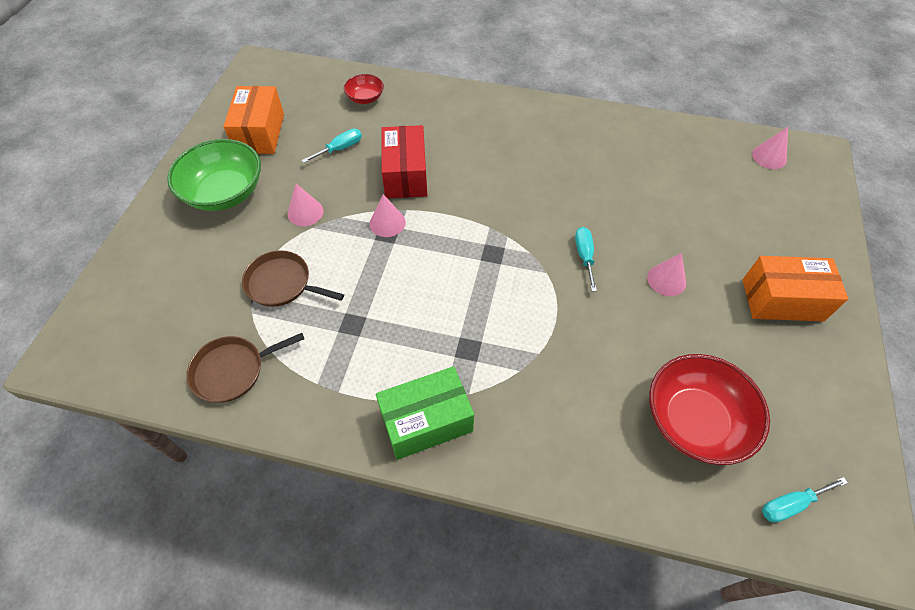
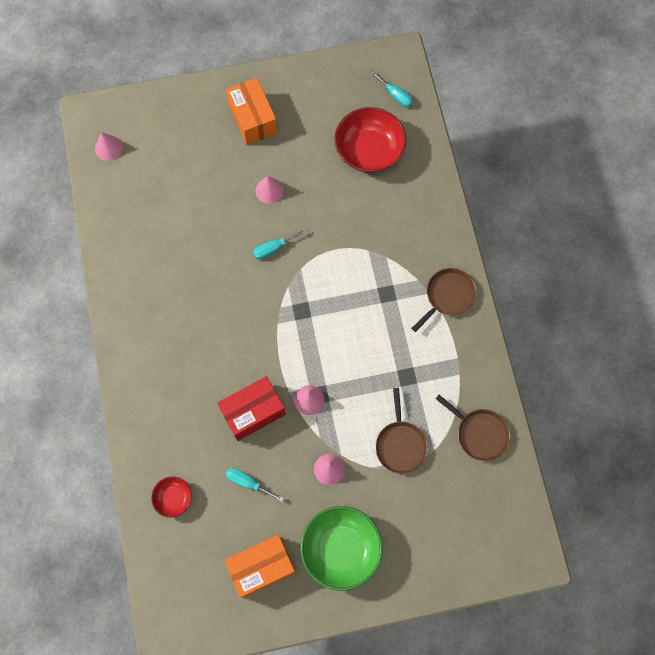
camera: 115 degrees left, 15 degrees up
(426, 421) = (448, 296): green box -> brown pan

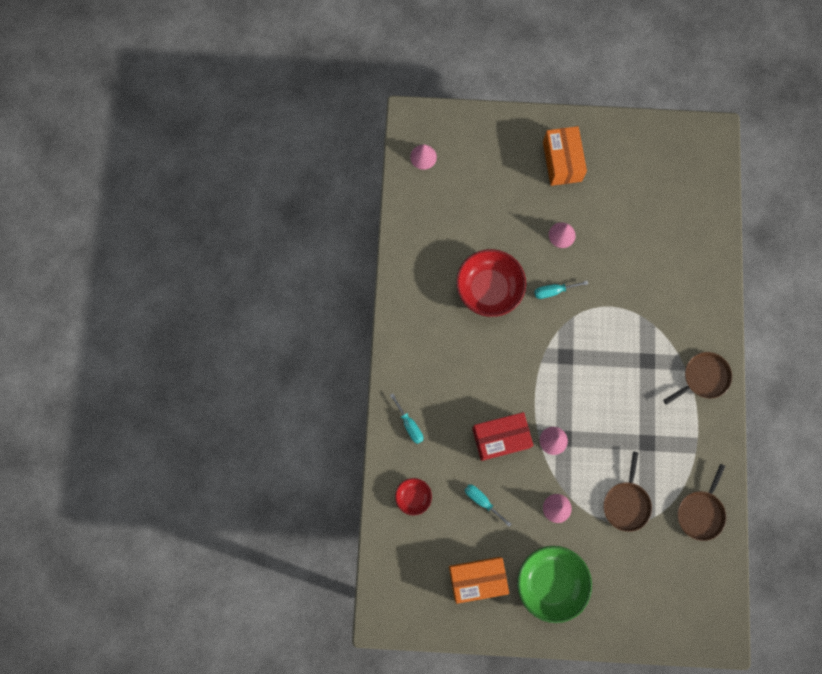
camera: 15 degrees right, 5 degrees up
(369, 151) = (663, 220): red bowl -> red bowl (489, 288)
(395, 95) = (700, 171): turquoise screwdriver -> turquoise screwdriver (409, 425)
(479, 433) = (700, 512): brown pan -> brown pan turned 60 degrees clockwise

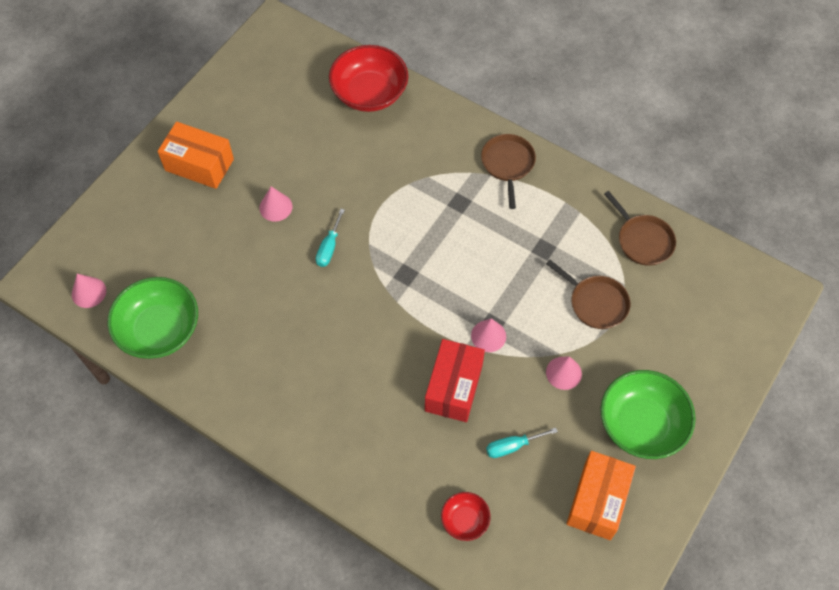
camera: 60 degrees left, 15 degrees down
(409, 425) = (379, 477): turquoise screwdriver -> none
(425, 220) = (159, 329): none -> green bowl
(489, 288) = (282, 308): red bowl -> red bowl (369, 93)

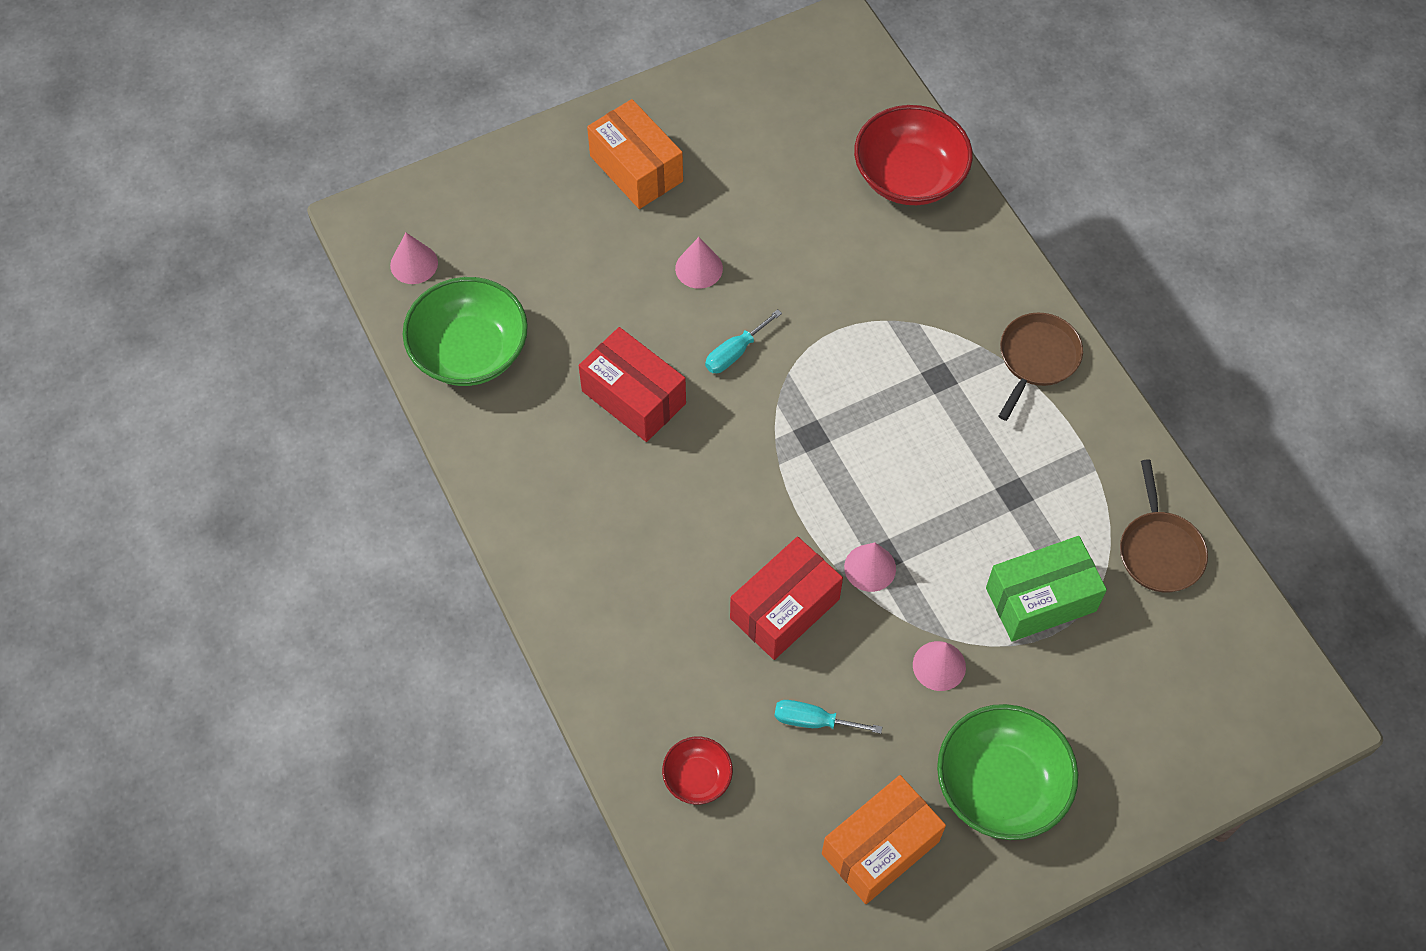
camera: 30 degrees right, 0 degrees up
(283, 306) = (633, 397): none -> red box
(596, 303) = (1040, 599): brown pan -> green box

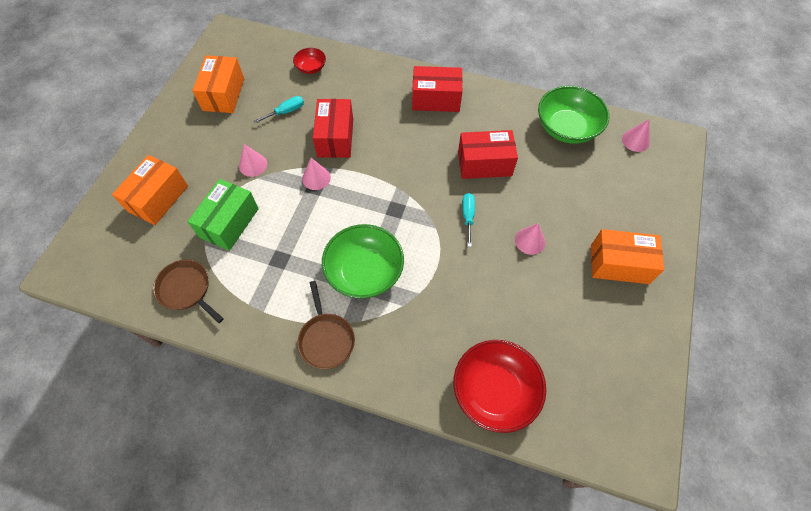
camera: 135 degrees right, 0 degrees up
(579, 546) = (436, 99): none -> red box
(1001, 785) = (192, 144): green bowl -> green bowl (364, 272)
(1113, 724) = (158, 198): none -> orange box

